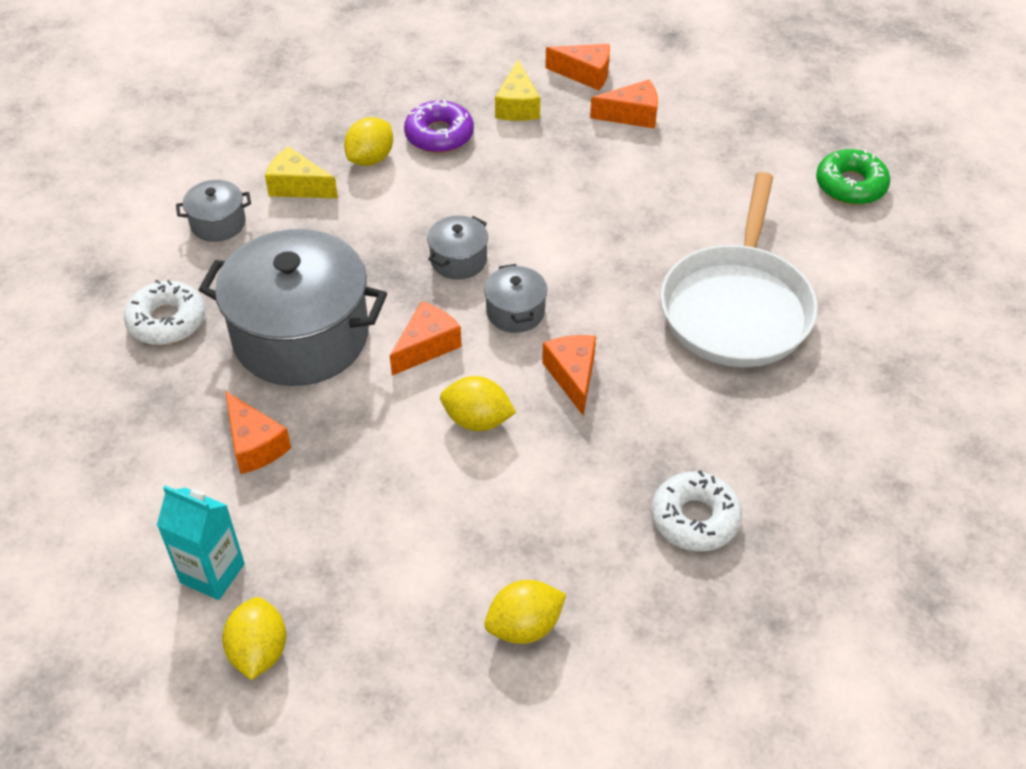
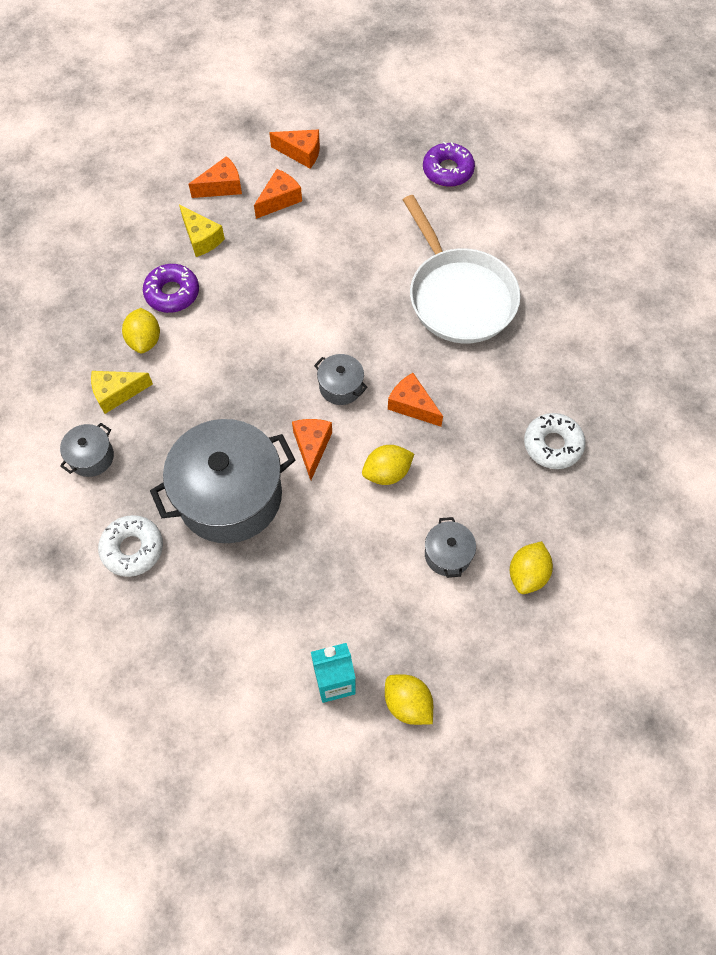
camera: 40 degrees left, 15 degrees up
(255, 445) = (276, 586): orange cheese -> orange cheese (301, 153)
(458, 260) = (273, 375): grey pot -> grey pot (448, 554)
(850, 185) = (448, 170): green donut -> purple donut

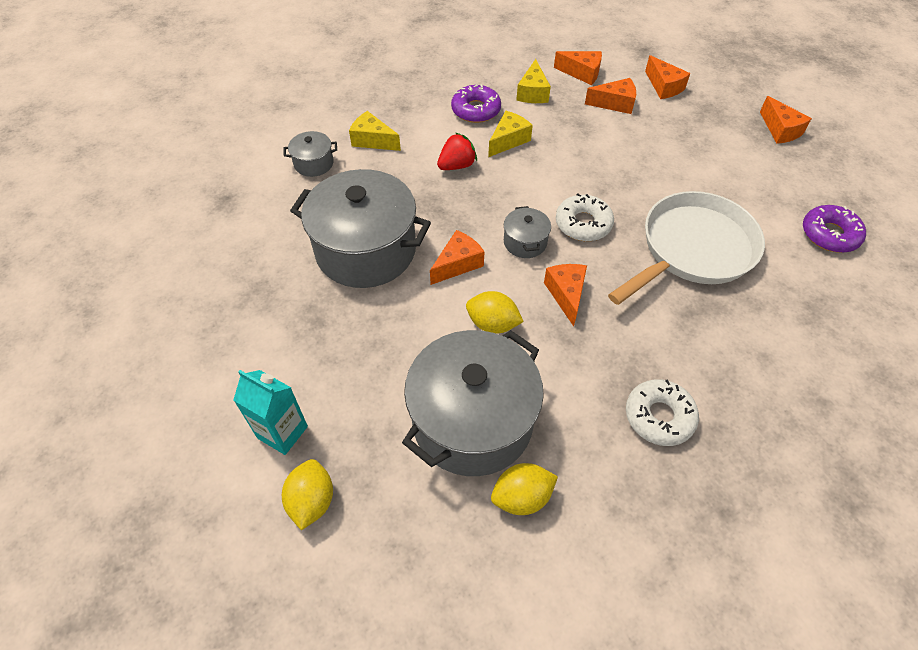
camera: 45 degrees right, 10 degrees down
(132, 548) = (270, 232): white donut -> white donut (583, 224)
(145, 340) = (426, 124): yellow lemon -> none
(216, 361) = (457, 166): none -> red strawberry
(232, 303) = (508, 140): none -> yellow cheese
(423, 135) = (780, 130): none -> orange cheese
(448, 170) = (777, 163): purple donut -> purple donut (829, 234)
(448, 554) = (472, 421): grey pot -> grey pot, size x2.28
(459, 296) = (692, 249): white pan -> white pan turned 150 degrees counterclockwise

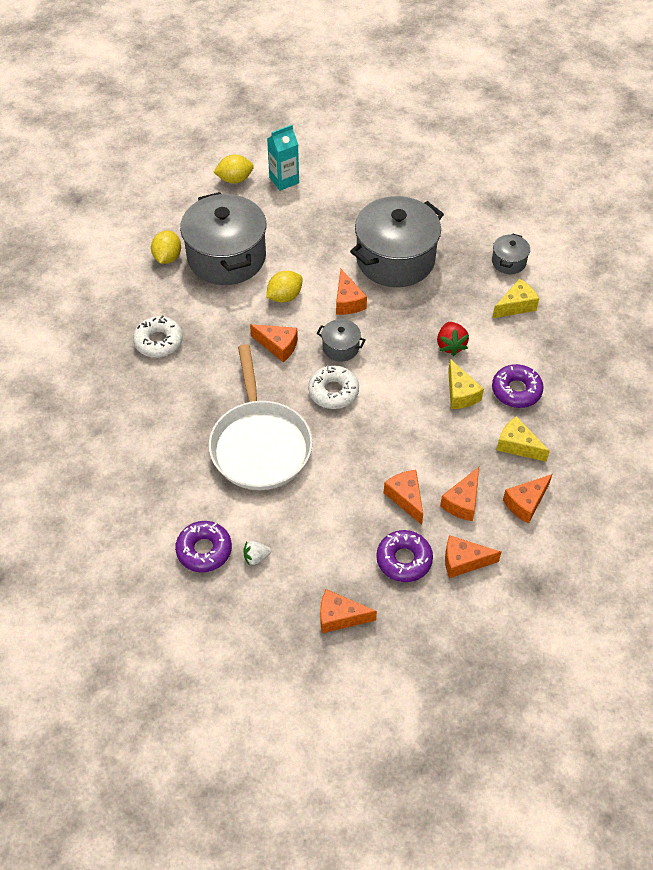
camera: 120 degrees right, 0 degrees up
(312, 501) = (235, 179): yellow lemon -> yellow lemon turned 45 degrees counterclockwise
(644, 134) = (406, 498): none -> orange cheese
(697, 115) = (404, 560): none -> purple donut
(794, 198) = (256, 557): none -> white strawberry

